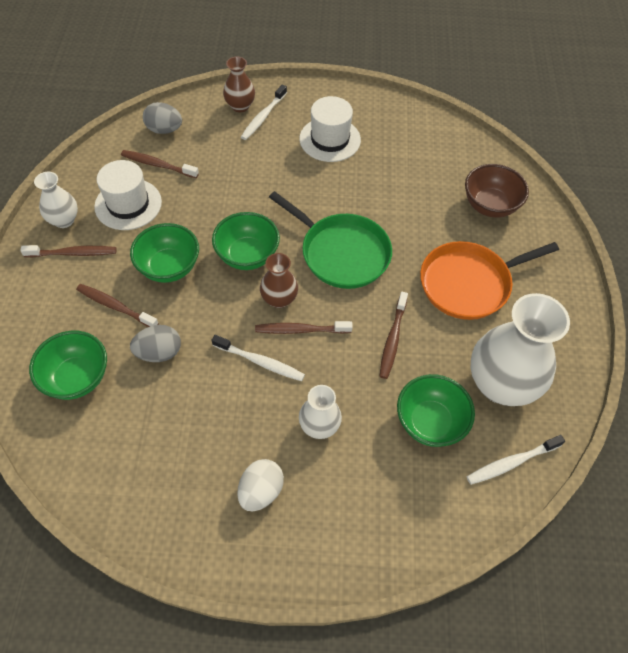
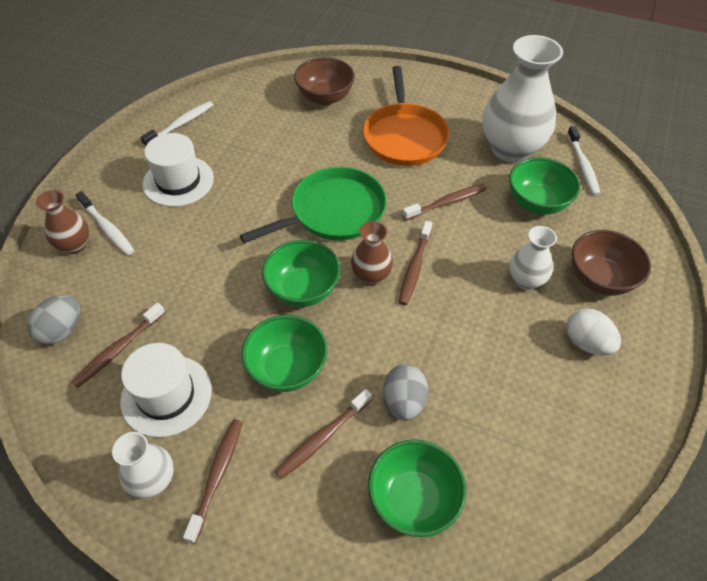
camera: 70 degrees left, 5 degrees down
(260, 362) = (442, 309): white toothbrush -> white toothbrush (181, 124)
(347, 497) = (600, 279): none -> brown bowl
(392, 339) = (446, 203): brown toothbrush -> brown toothbrush turned 60 degrees counterclockwise

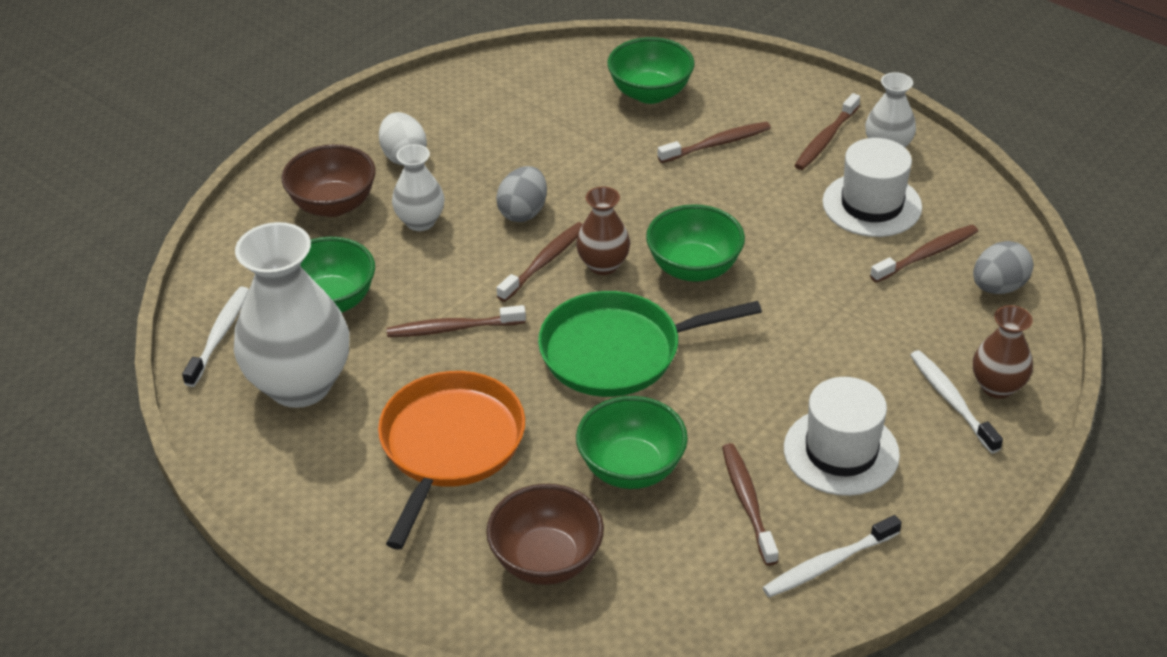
camera: 160 degrees left, 10 degrees down
(229, 143) = (747, 502): none -> brown toothbrush
(287, 368) = (736, 200): green bowl -> green bowl (631, 468)
(404, 402) = (624, 152): grey egg -> grey egg (523, 212)

